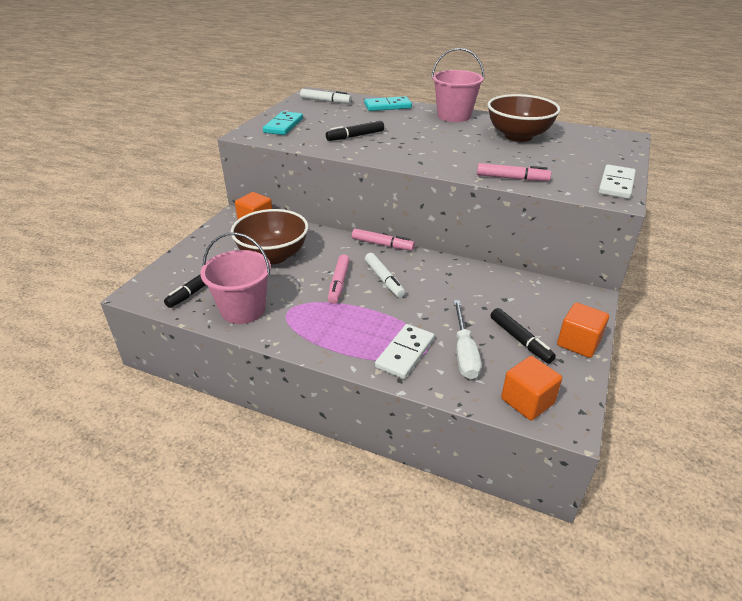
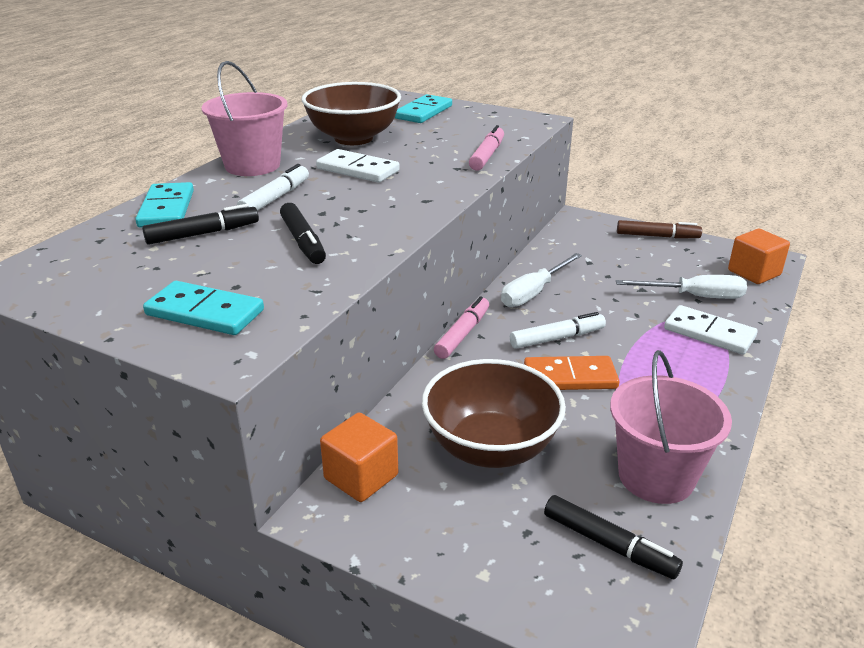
camera: 85 degrees left, 5 degrees down
(325, 101) = (82, 266): white marker -> white marker (275, 198)
(339, 283) = (570, 377): pink marker -> orange domino
(443, 271) = (533, 292): none -> white screwdriver
(520, 340) = (662, 263): black marker -> black marker (203, 234)
(578, 343) = (657, 236): orange cube -> brown marker
(596, 154) = (423, 112): none -> turquoise domino
(616, 184) = (505, 116): white domino -> white domino (358, 170)

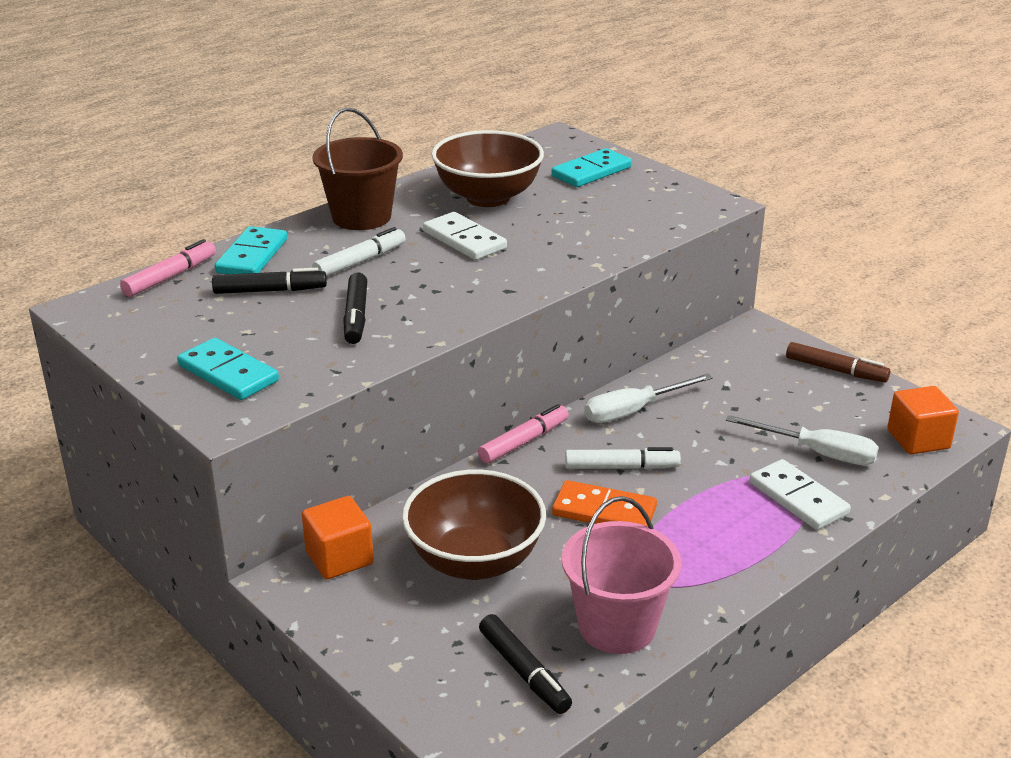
camera: 20 degrees right, 0 degrees up
(252, 165) = (361, 217): pink bucket -> brown bucket
(487, 155) = (617, 244): pink marker -> pink marker (170, 277)

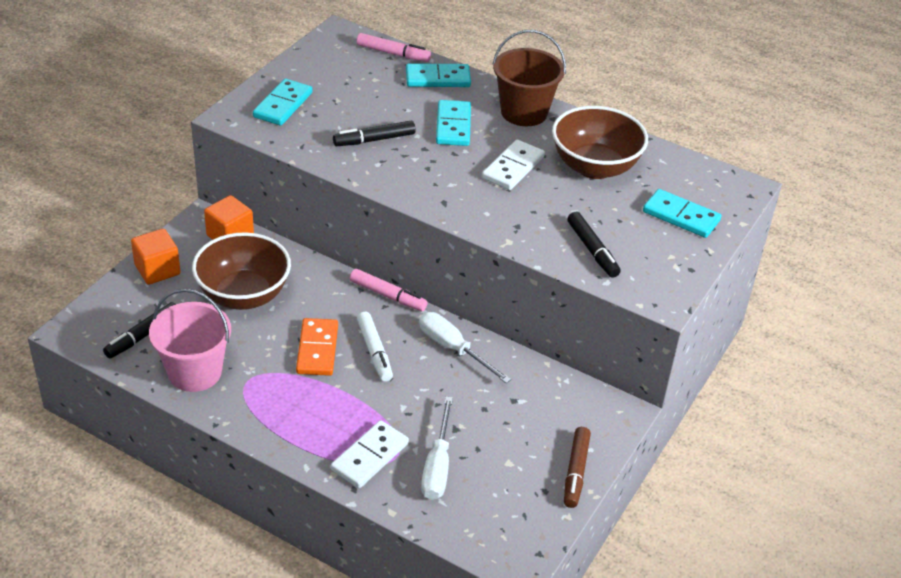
camera: 70 degrees right, 10 degrees up
(270, 291) = (393, 97): black marker -> black marker (592, 250)
(360, 261) = (453, 126): white marker -> turquoise domino
(918, 439) = (485, 533): orange cube -> orange cube (157, 270)

